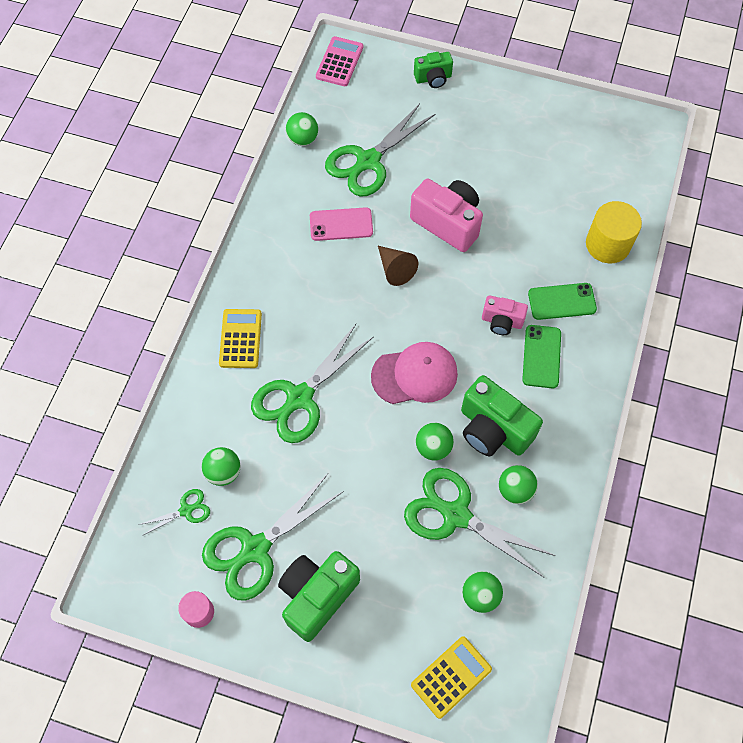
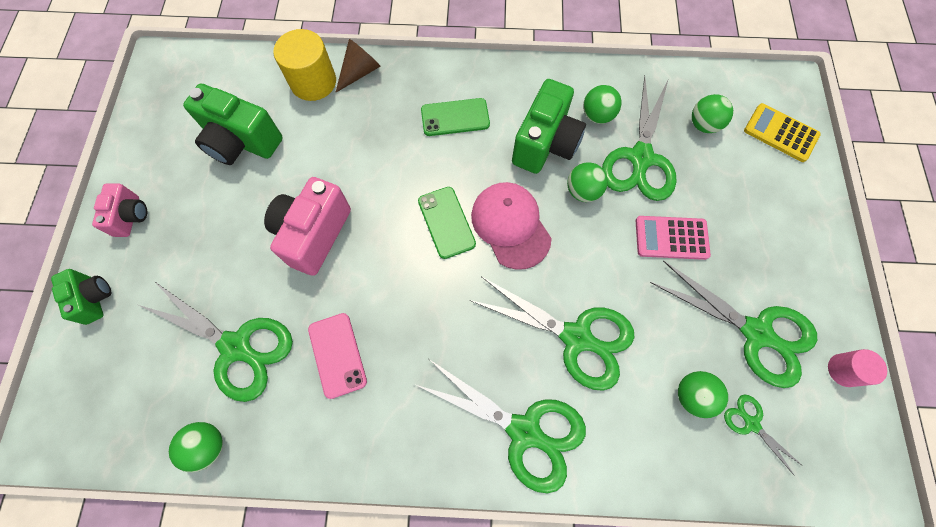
camera: 105 degrees left, 5 degrees up
(240, 339) = (525, 432): yellow calculator -> green scissors
(317, 596) = (771, 259): green camera -> green camera (242, 142)
(339, 62) = (65, 432): pink calculator -> pink calculator (671, 238)
(395, 269) = (387, 276): brown cone -> brown cone (359, 72)
(501, 322) = (426, 158): pink camera -> pink camera (131, 216)
(562, 301) = (389, 110): green phone -> green phone (446, 222)

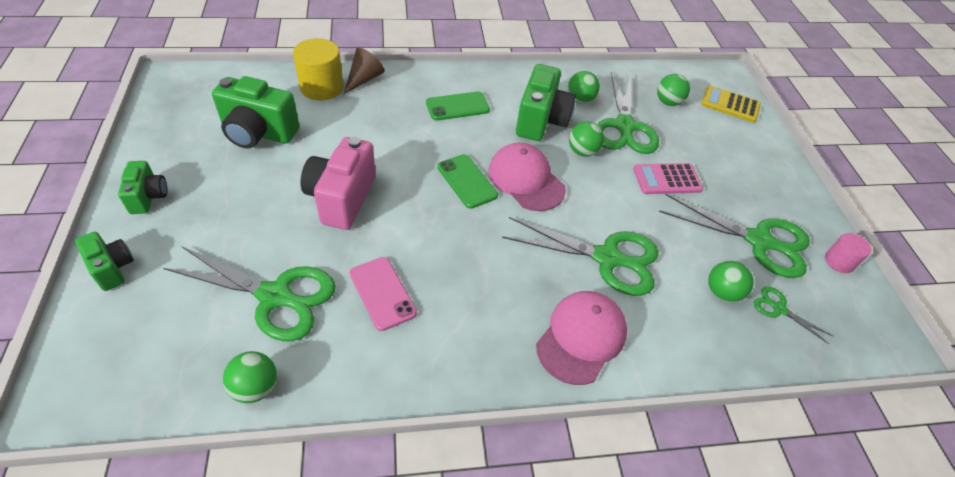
camera: 15 degrees left, 20 degrees down
(131, 216) = (148, 197): pink camera -> green camera
(525, 432) = (581, 338): green scissors -> pink cap

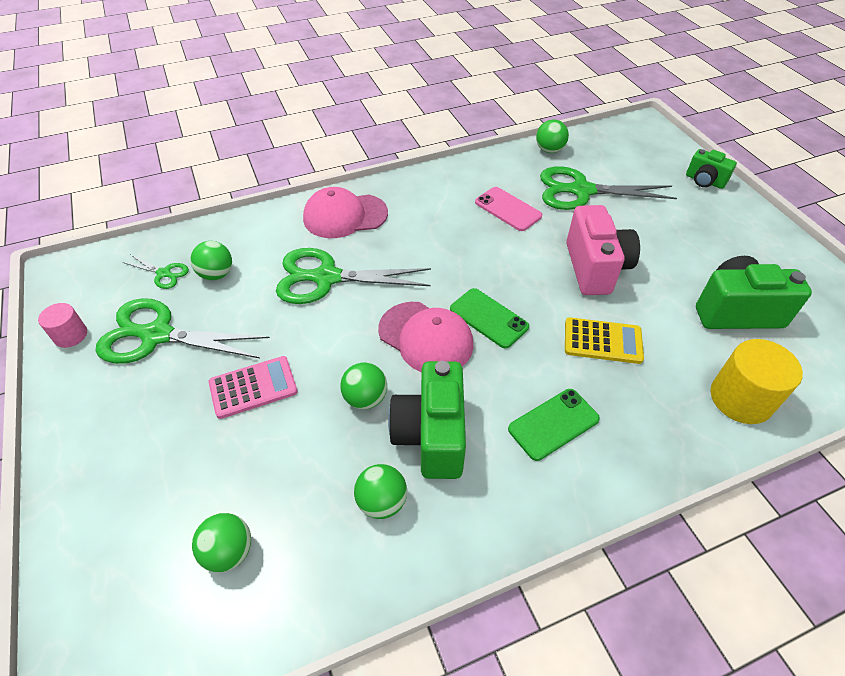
camera: 170 degrees right, 0 degrees up
(148, 197) = (747, 228): green camera -> none
(364, 79) = (705, 433): brown cone -> none
(581, 338) = (345, 216): pink cap -> pink cap turned 60 degrees clockwise
(624, 127) = (307, 463): green scissors -> none
(730, 104) = (108, 588): yellow calculator -> yellow calculator (602, 341)

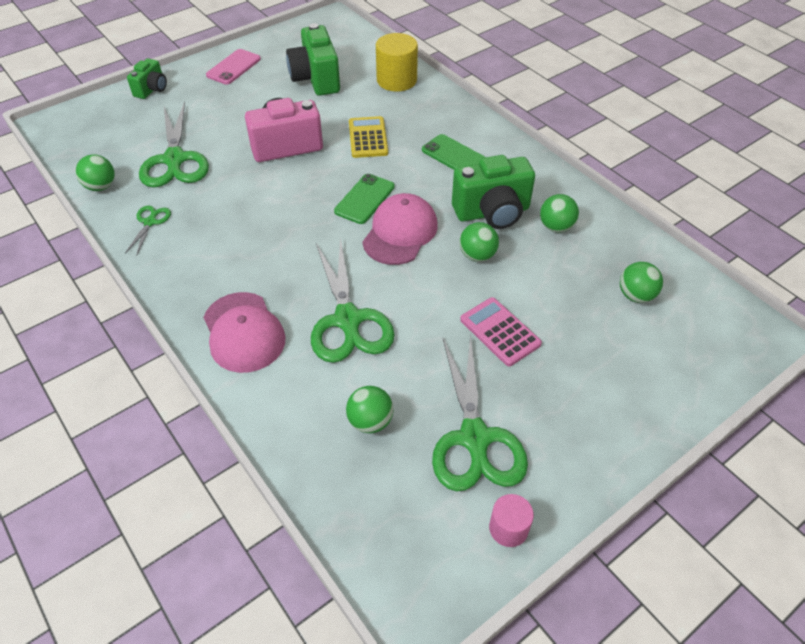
camera: 105 degrees left, 0 degrees up
(164, 274) = (385, 477): green scissors -> green scissors (150, 222)
(508, 209) = (211, 205): pink phone -> pink phone (233, 67)

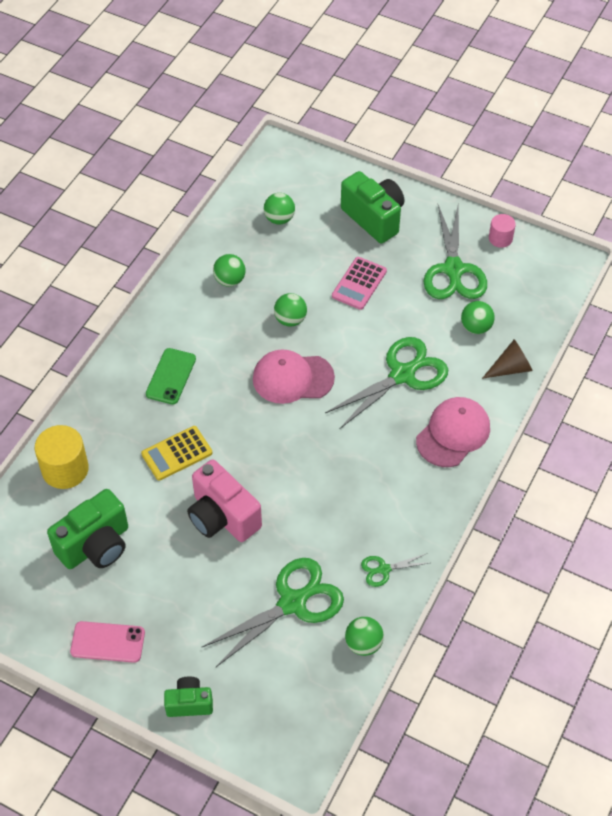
camera: 115 degrees left, 5 degrees up
(288, 429) = (510, 368): none -> brown cone
(364, 199) = (265, 420): green phone -> none
(475, 439) = (453, 270): green scissors -> green scissors turned 120 degrees clockwise
(492, 212) = (234, 325): green camera -> green camera (374, 218)

